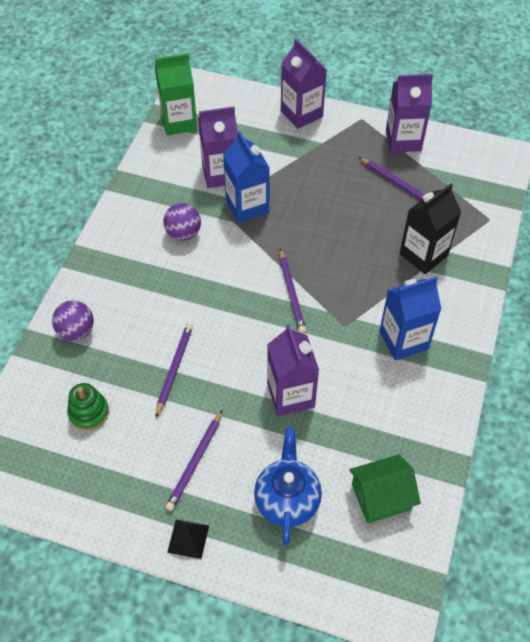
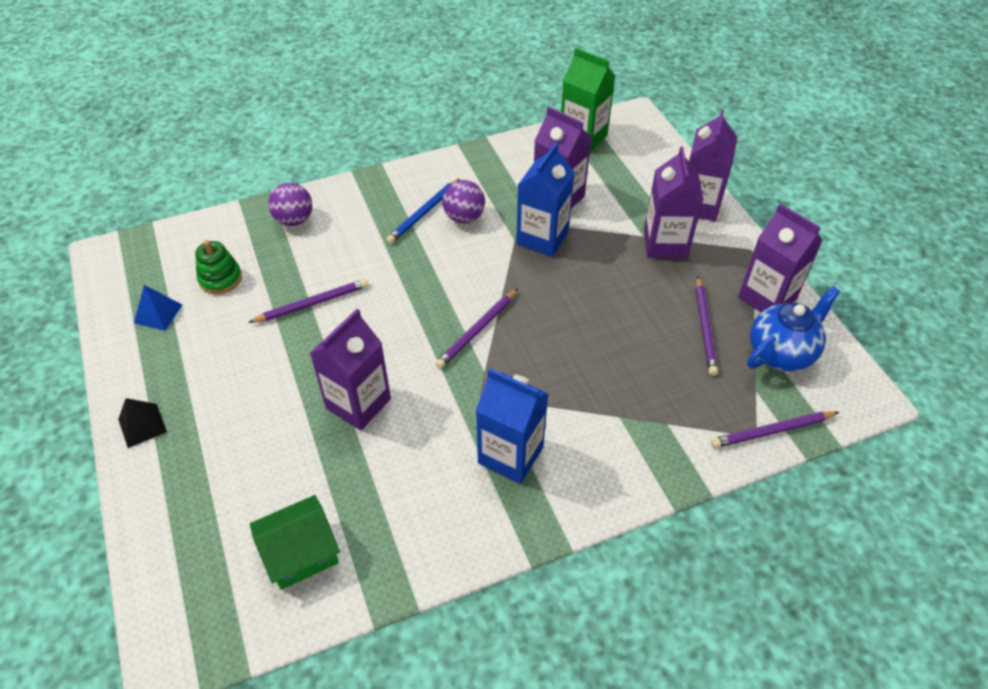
camera: 50 degrees right, 5 degrees down
(83, 473) = (158, 314): none -> blue pyramid
(155, 252) = (424, 213): none -> blue pencil
(195, 462) = (226, 380): purple pencil -> purple pencil (772, 431)
(287, 500) = (237, 475): blue teapot -> blue teapot (781, 353)
(316, 152) = (665, 244): none -> purple carton
(381, 497) = (300, 553): green house -> green house turned 60 degrees counterclockwise
(423, 255) = (638, 405): black carton -> none

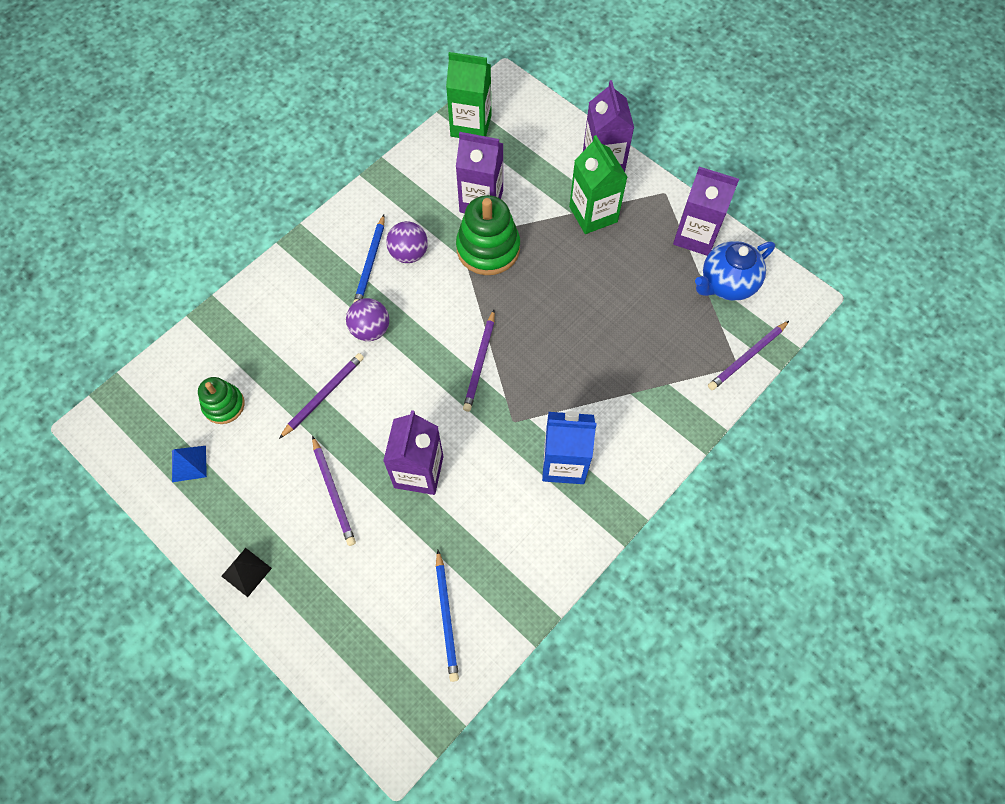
camera: 25 degrees left, 15 degrees up
(294, 220) = (255, 317): purple ball -> purple ball (370, 330)
(300, 553) = (447, 617): green house -> blue pencil
(542, 238) = (488, 248): blue carton -> green stacking toy
(665, 244) = (593, 214): purple carton -> green carton
(705, 327) = (660, 284): purple pencil -> purple pencil (333, 492)
(781, 353) = (726, 284): blue teapot -> blue teapot turned 150 degrees counterclockwise

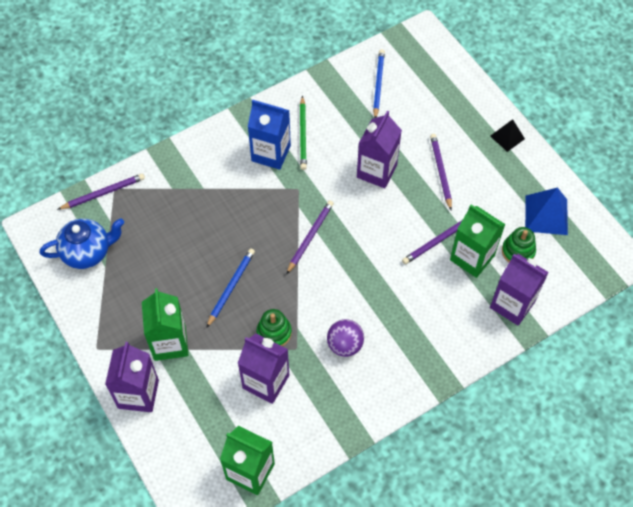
camera: 165 degrees left, 5 degrees down
(189, 463) = (546, 215): blue pyramid -> blue pyramid, size x1.62
(280, 383) = (472, 257): none -> green carton
(370, 263) = (380, 344): blue pencil -> blue pencil (231, 287)
(370, 330) = (392, 284): purple ball -> none
(488, 248) = (274, 332): green stacking toy -> green stacking toy, size x0.60
(530, 502) = (303, 135): none -> green pencil
(695, 236) = (91, 300): purple carton -> purple carton (512, 304)

